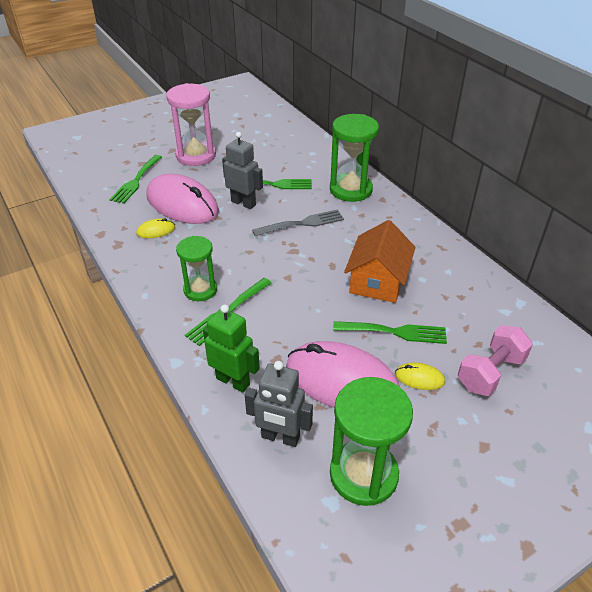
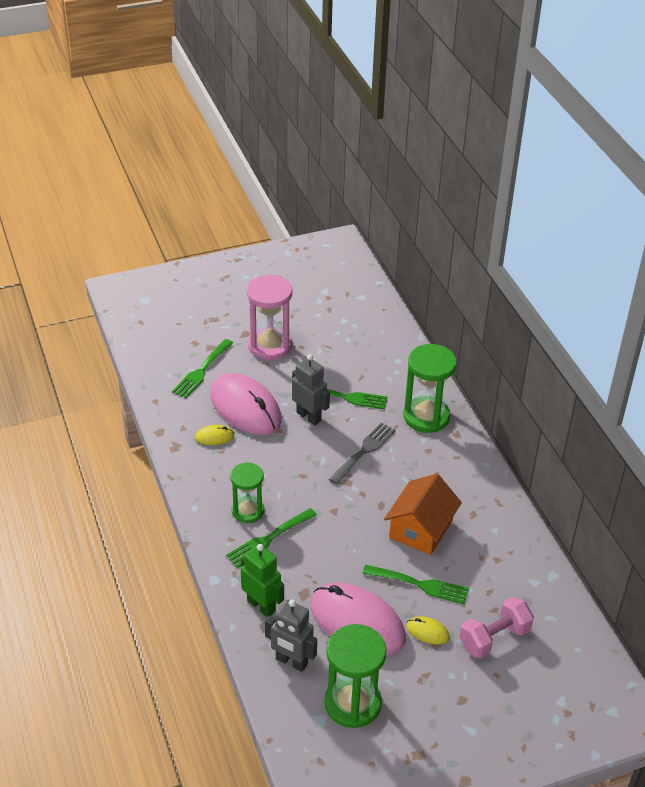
camera: 10 degrees right, 0 degrees up
(302, 223) = (364, 451): grey fork -> grey fork turned 45 degrees counterclockwise

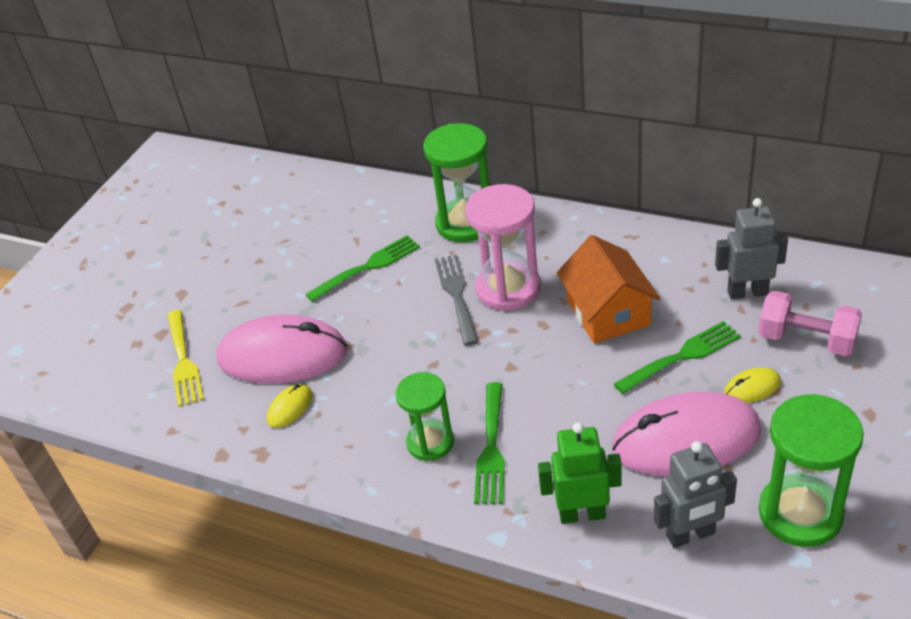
camera: 40 degrees left, 0 degrees up
(202, 371) = (183, 361): green fork -> yellow fork
(270, 345) = (224, 284): pink hourglass -> pink hourglass (508, 288)
(309, 416) = (359, 310): grey robot -> grey robot (747, 292)
(494, 638) = (806, 340): pink dumbbell -> pink dumbbell turned 75 degrees counterclockwise

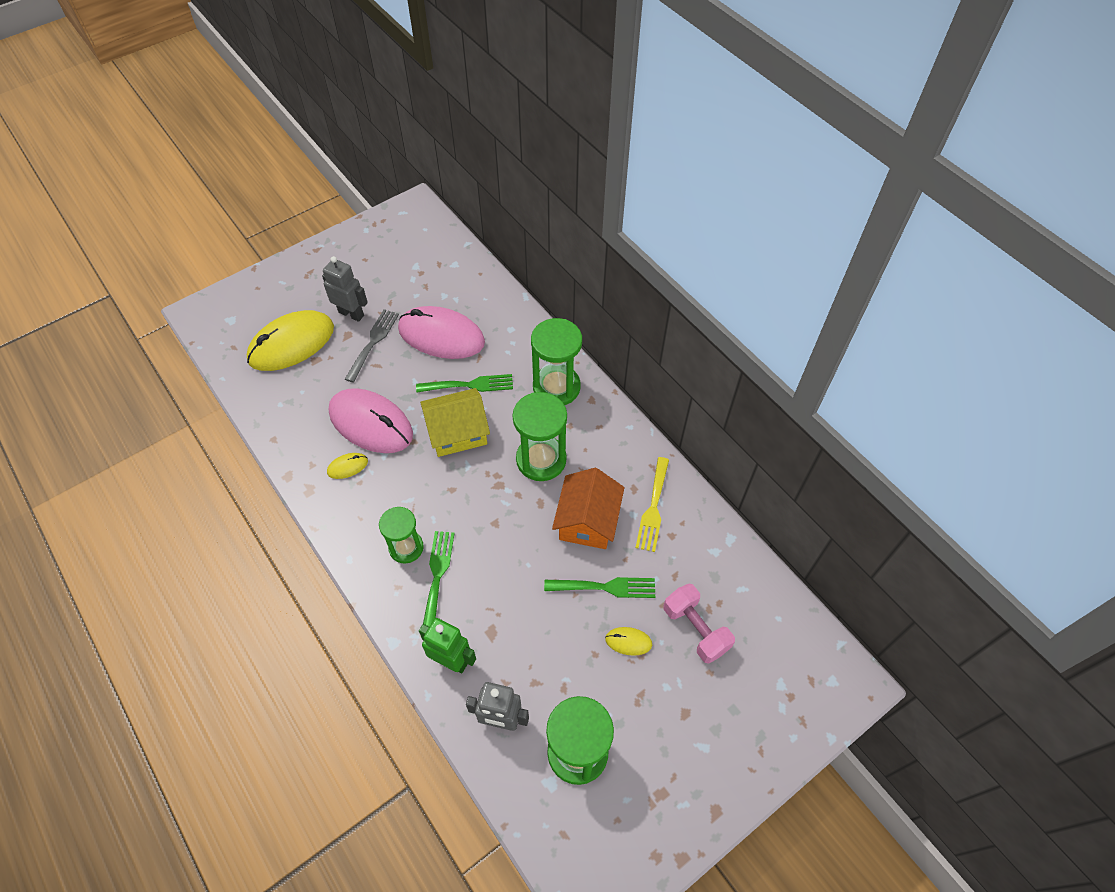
camera: 25 degrees right, 15 degrees up
(117, 334) = (291, 344): none -> yellow mouse
(183, 361) = (313, 390): yellow fork -> yellow fork (653, 508)
(392, 312) = (457, 432): none -> yellow house
(456, 295) = (506, 444): grey fork -> grey fork (373, 342)
(491, 448) = (437, 576): green fork -> green fork turned 150 degrees clockwise
(508, 288) = (541, 460): pink hourglass -> green hourglass
(686, 439) = (555, 651): pink mouse -> pink mouse (441, 336)
(747, 292) = (690, 565): grey robot -> grey robot (351, 314)

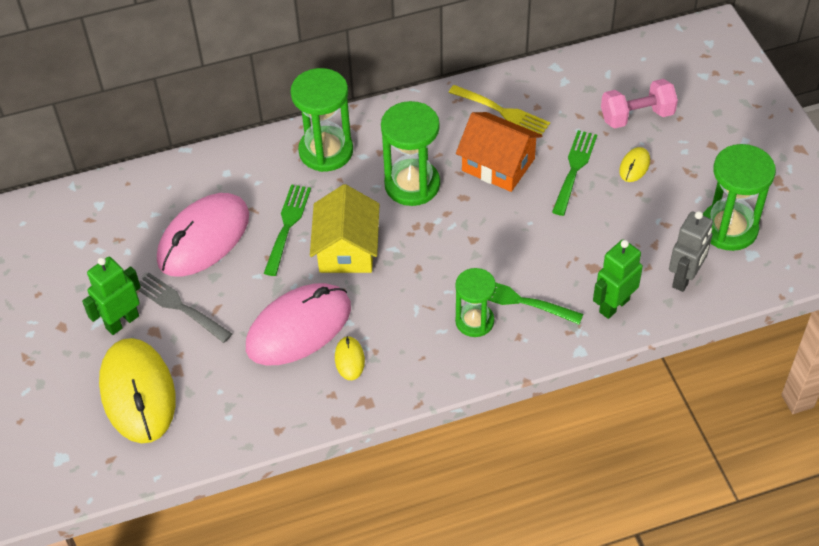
camera: 70 degrees left, 5 degrees down
(351, 314) = (122, 322): grey robot -> green robot

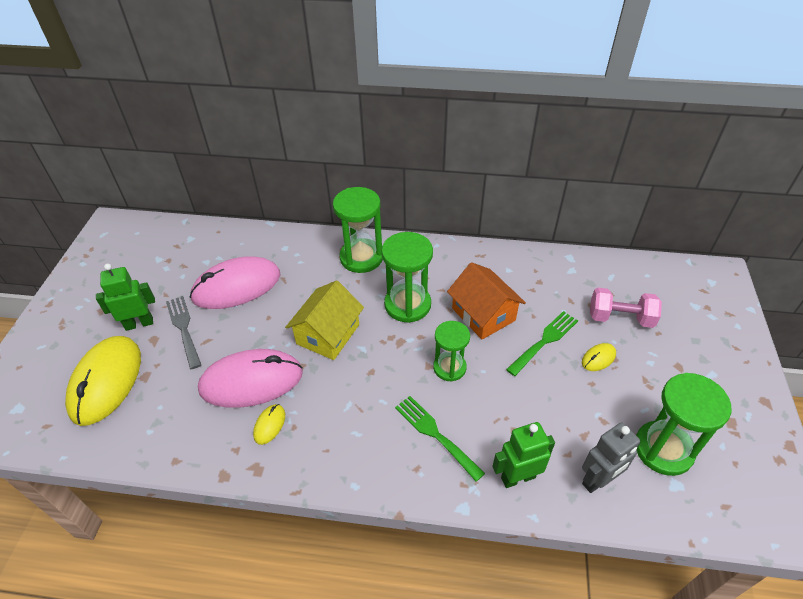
camera: 25 degrees right, 5 degrees down
(287, 225) = (298, 300): green fork -> none
(474, 321) = (388, 437): green hourglass -> green hourglass (449, 367)
(503, 112) = (510, 276): yellow fork -> none

